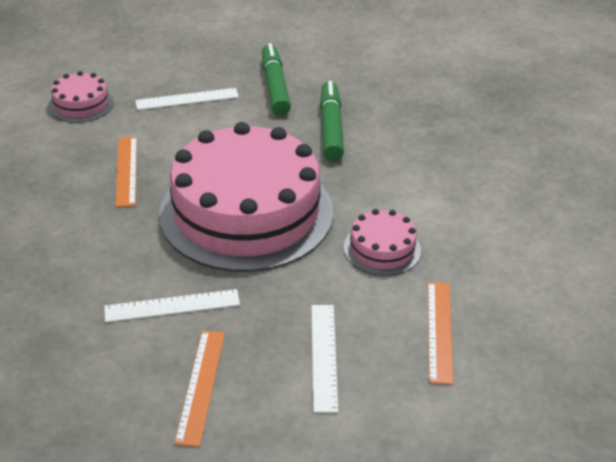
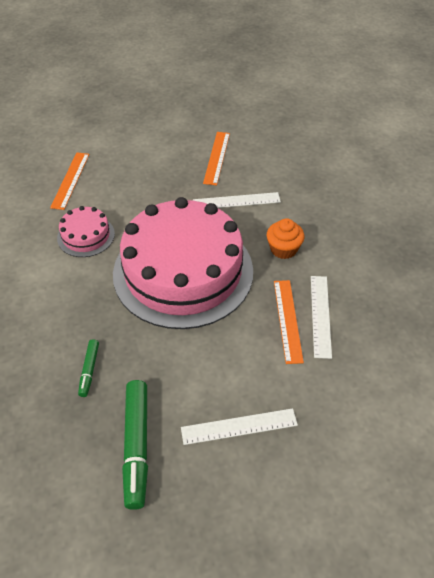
camera: 175 degrees left, 10 degrees up
(81, 104) = (356, 421): pink cake -> none
(114, 241) = (283, 249): none -> orange cupcake
(324, 356) = (145, 169): white ruler -> white ruler (320, 315)
(331, 128) = (89, 370): green marker -> green marker, size x0.52

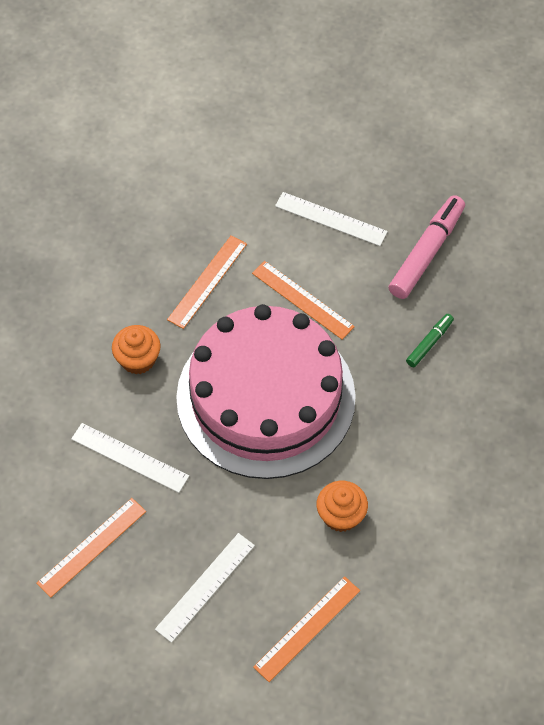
camera: 145 degrees left, 10 degrees up
(86, 236) = (341, 515): pink cake -> orange cupcake
(136, 446) = (426, 252): green marker -> pink marker
(209, 347) = (302, 300): none -> orange ruler
(320, 315) = (172, 267): white ruler -> white ruler (205, 587)

